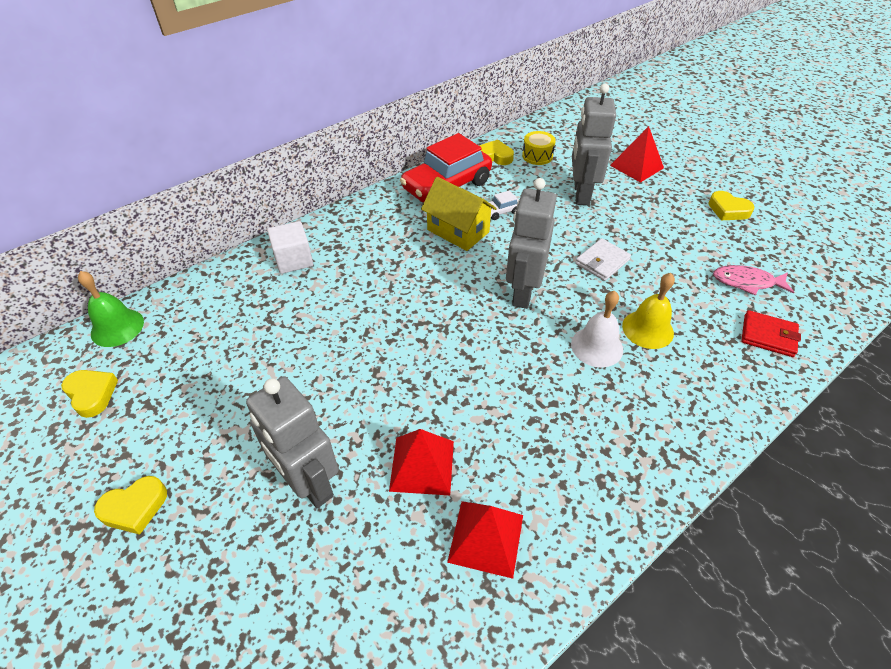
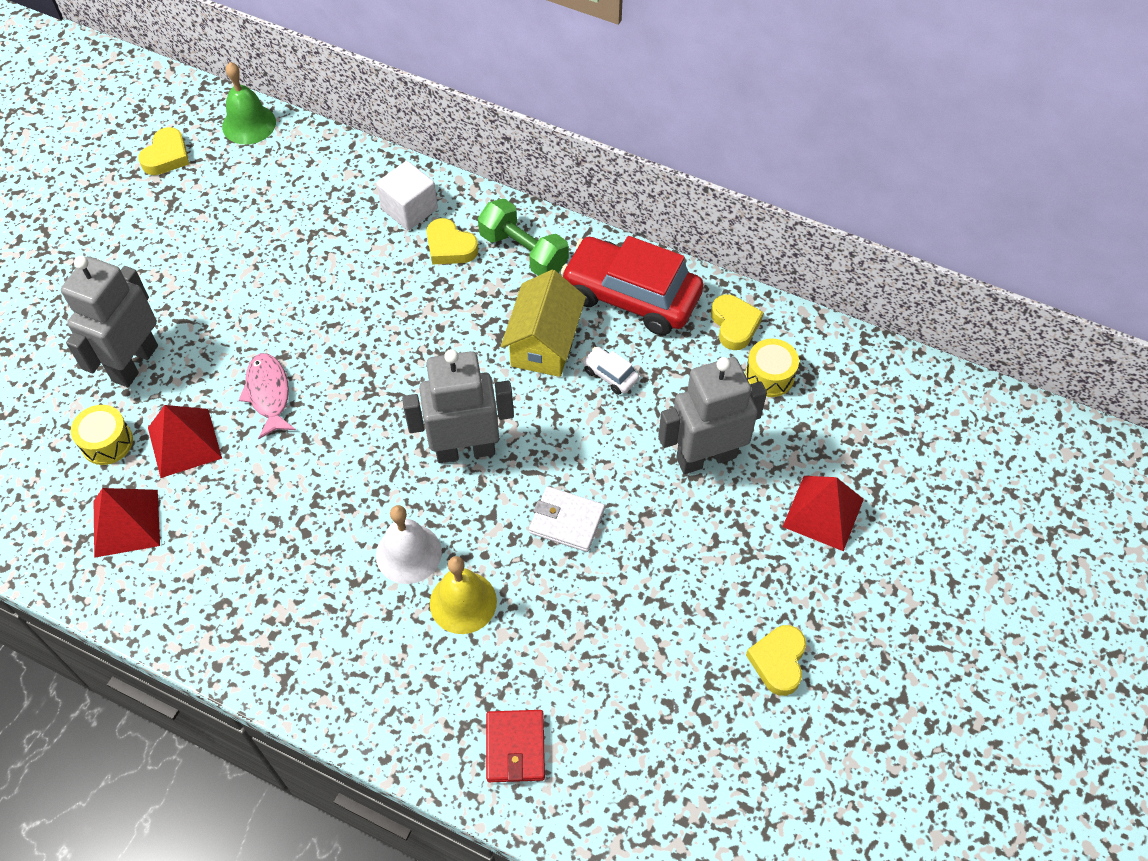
camera: 65 degrees right, 10 degrees up
(135, 508) = (70, 255): yellow heart -> yellow heart (450, 247)
(377, 218) = (523, 252): none -> green dumbbell
(385, 532) = (107, 442): none -> yellow drum
(746, 282) = (614, 708): pink fish -> pink fish (268, 394)

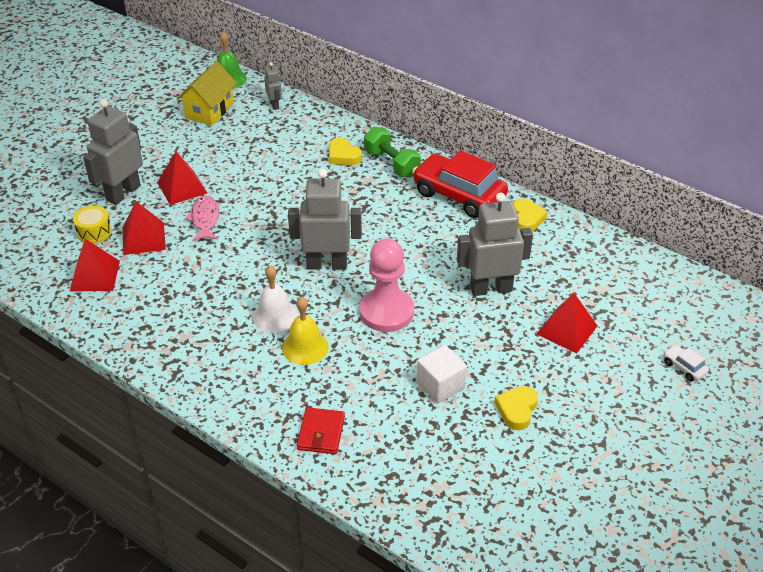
camera: 10 degrees right, 15 degrees down
(167, 156) = (172, 90): yellow heart -> none
(222, 340) = (182, 187): none -> red pyramid
(328, 165) = (274, 105): none -> grey robot
(409, 209) = (321, 133): white cube -> white cube (440, 385)
(544, 343) = (394, 214): yellow house -> yellow house (209, 110)
(567, 521) = (386, 312): white wallet -> pink pawn
(610, 375) = (435, 236): white car -> white car (684, 367)
(769, 376) = (545, 249): yellow drum -> none

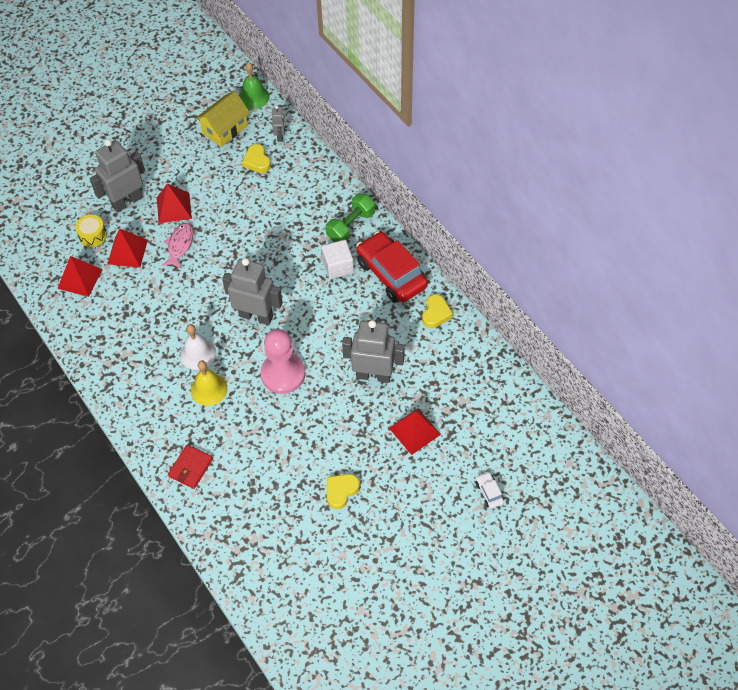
camera: 20 degrees right, 15 degrees up
(343, 156) = (314, 207): yellow heart -> yellow heart (257, 161)
(391, 163) = (351, 226): green dumbbell -> green dumbbell turned 60 degrees clockwise
(440, 385) = (294, 453): white cube -> white cube (338, 266)

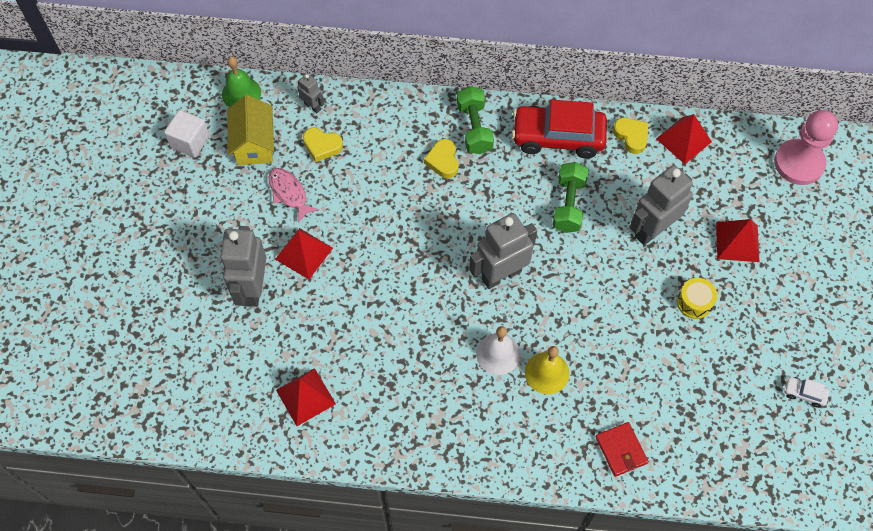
camera: 50 degrees left, 5 degrees up
(93, 235) = (263, 348): yellow drum -> yellow drum (694, 302)
(127, 252) = (316, 331): red pyramid -> red pyramid (683, 140)
(180, 245) = (354, 279): pink fish -> pink fish (289, 193)
(283, 374) = (586, 299): pink pawn -> pink pawn (799, 163)
(338, 266) = (509, 171): white cube -> white cube (190, 141)
(341, 491) = (750, 343): yellow heart -> yellow heart (443, 161)
(345, 315) = (568, 205): none -> green dumbbell
(489, 492) = (844, 233): white car -> white car (804, 393)

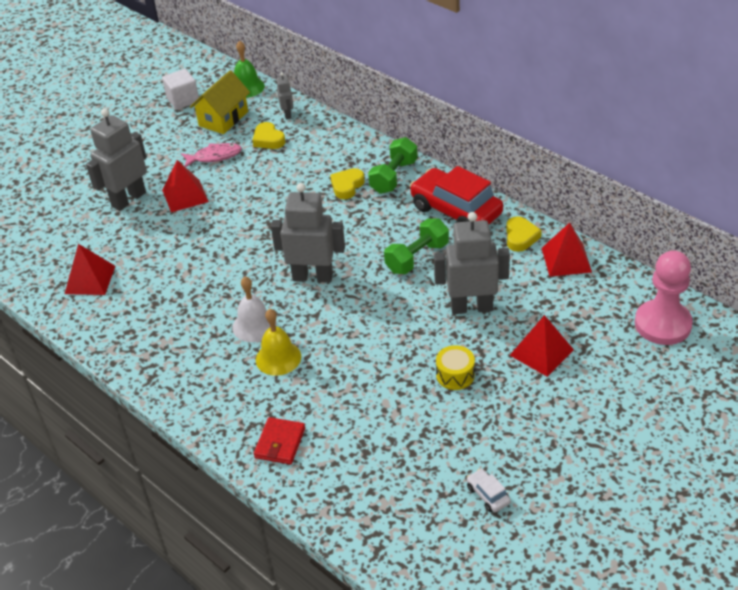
camera: 40 degrees right, 20 degrees down
(289, 193) = (215, 156): pink fish -> pink fish turned 75 degrees clockwise

